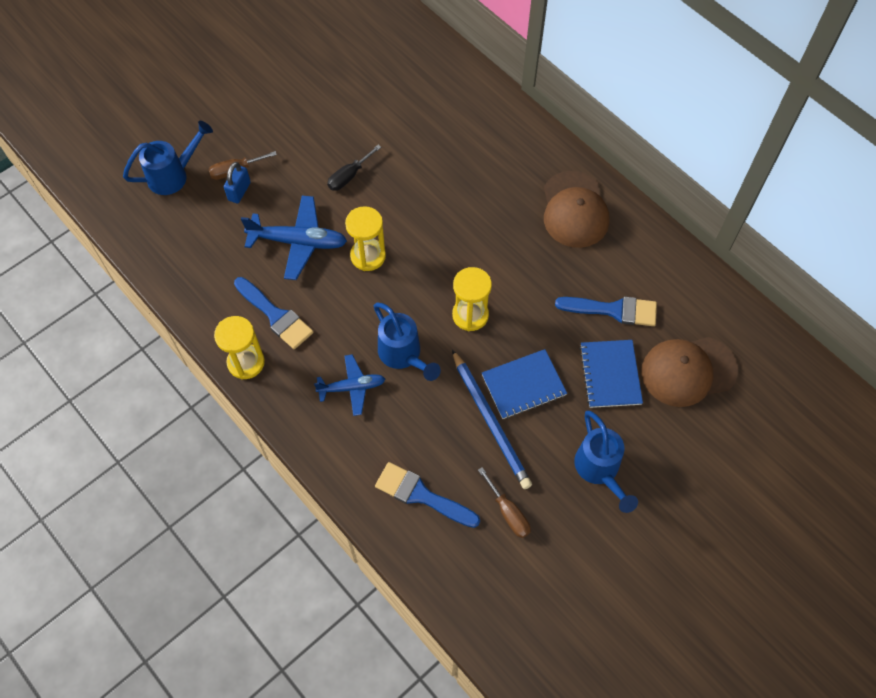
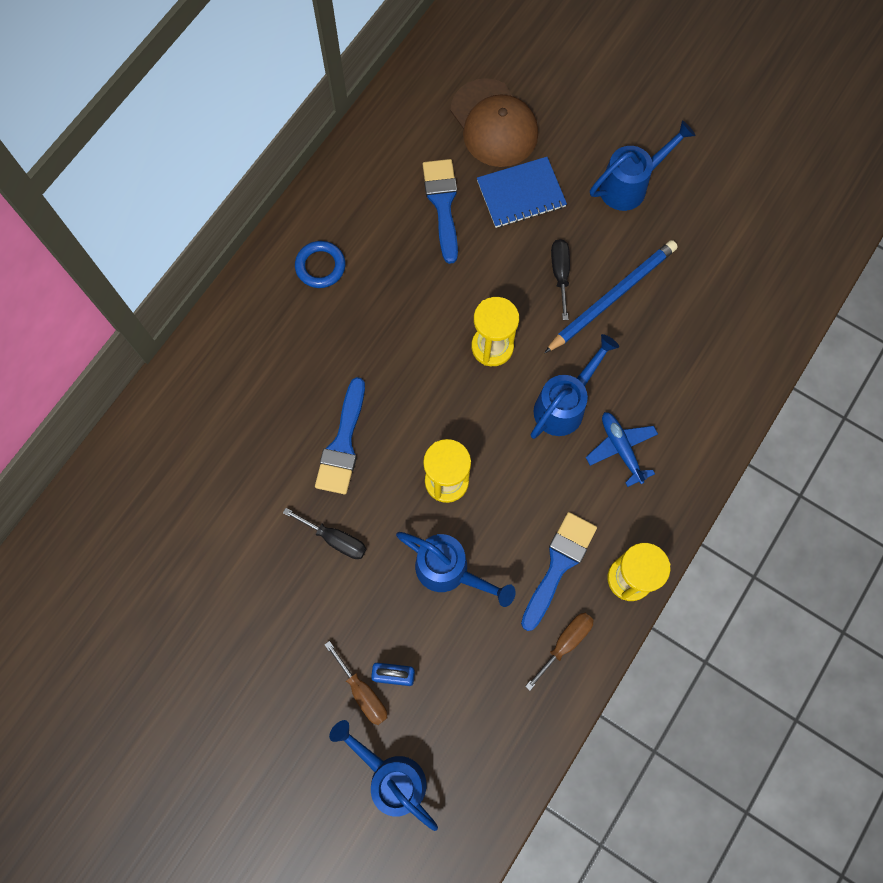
camera: 105 degrees left, 10 degrees up
(299, 242) = (449, 571): blue plane -> blue watering can
(421, 495) = (716, 344): blue brush -> blue brush (343, 444)
(508, 512) = (703, 259): brown screwdriver -> brown screwdriver (565, 643)
(523, 385) = (560, 274): blue notebook -> black screwdriver
(574, 210) = (320, 266): brown cap -> blue ring

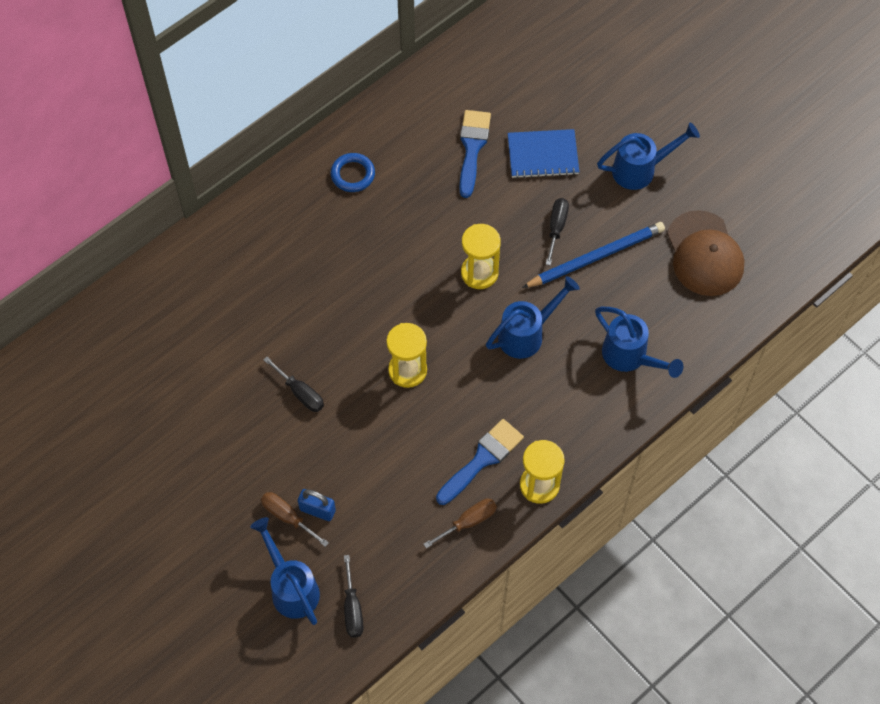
camera: 15 degrees right, 10 degrees down
(343, 444) = (329, 320): blue brush -> none
(362, 692) = (287, 517): brown screwdriver -> brown screwdriver turned 150 degrees clockwise
(449, 571) = (388, 441): blue watering can -> blue watering can (630, 357)
(467, 783) = (352, 608): none -> black screwdriver
(494, 123) = (537, 92): brown cap -> brown cap (704, 254)
(620, 448) = (564, 381): blue plane -> none

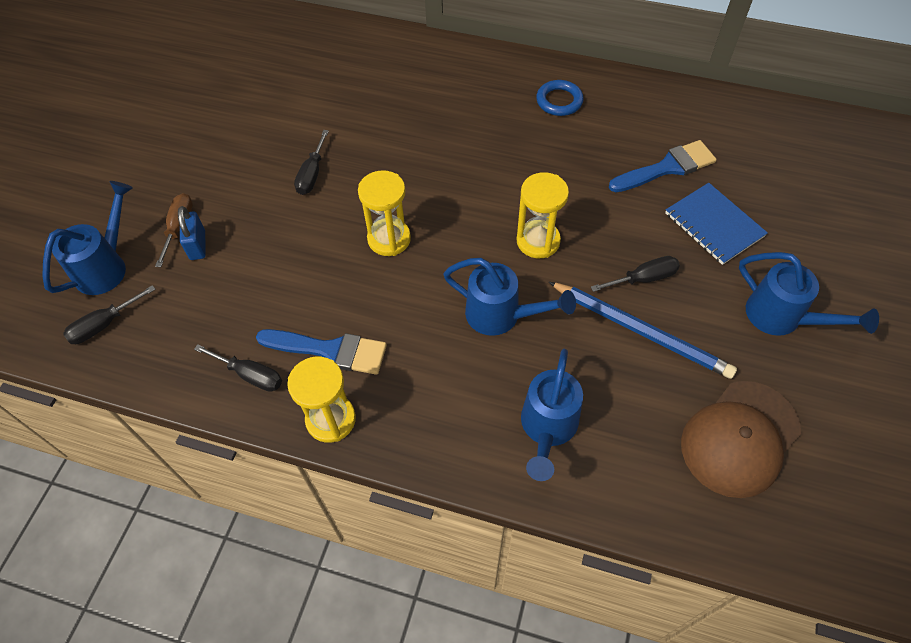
camera: 60 degrees right, 5 degrees down
(468, 522) = (250, 375): brown screwdriver -> black screwdriver

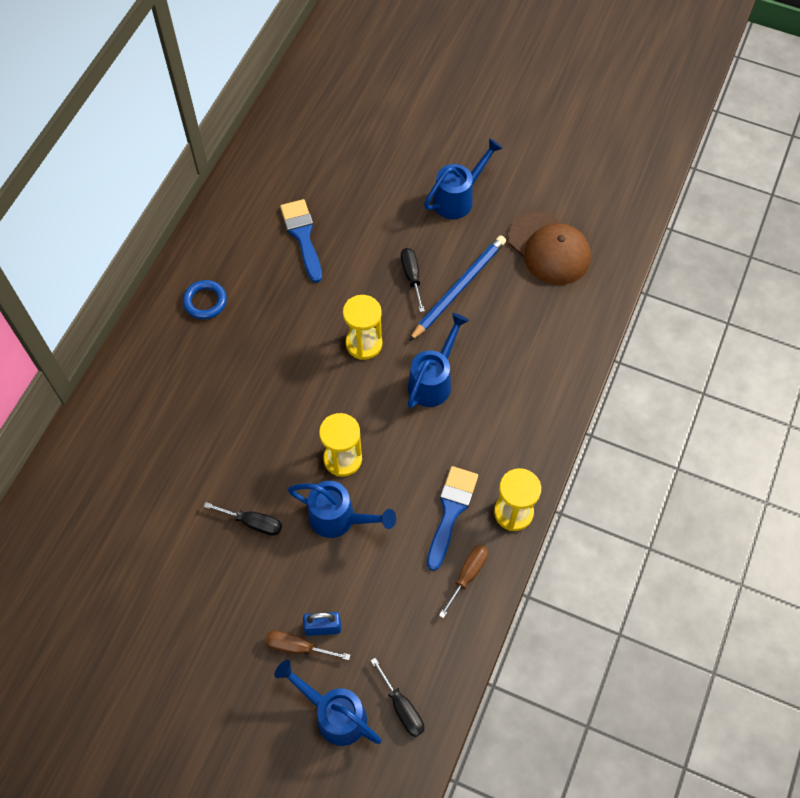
camera: 85 degrees left, 5 degrees up
(250, 375) = (467, 575): black screwdriver -> brown screwdriver
(547, 428) = (532, 363): blue watering can -> blue watering can (339, 519)
(714, 225) = (368, 218): blue notebook -> none

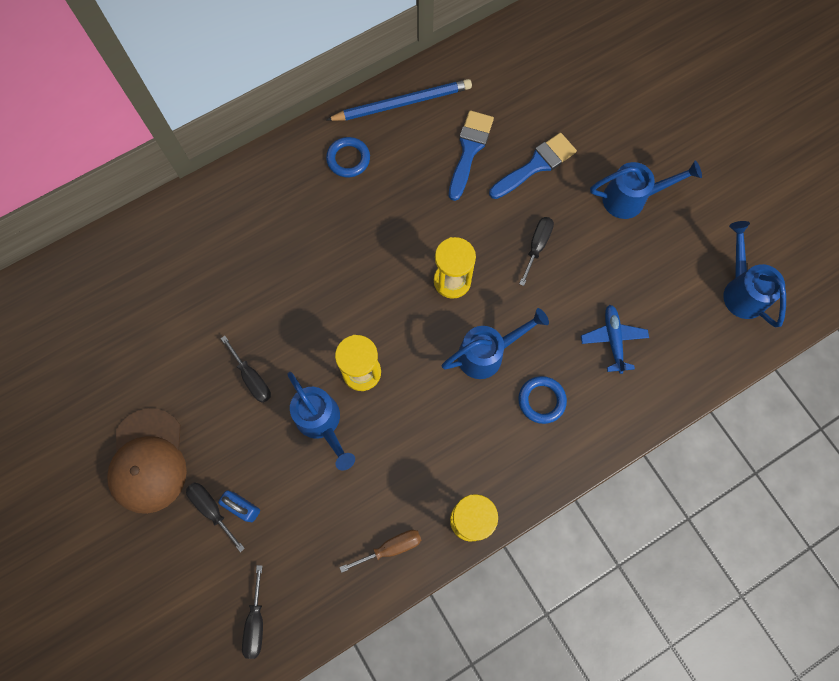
camera: 35 degrees right, 10 degrees up
(297, 647) = (212, 509): brown screwdriver -> black screwdriver
(334, 714) = (200, 587): blue watering can -> blue watering can (741, 290)
(451, 511) = (418, 481): blue brush -> blue brush (536, 165)
(459, 288) = (571, 283): blue pencil -> blue pencil (402, 103)
(501, 388) = (541, 400): none -> blue ring
(521, 310) = (613, 339): none -> blue plane
(549, 249) = (680, 298): brown cap -> brown cap (148, 461)

